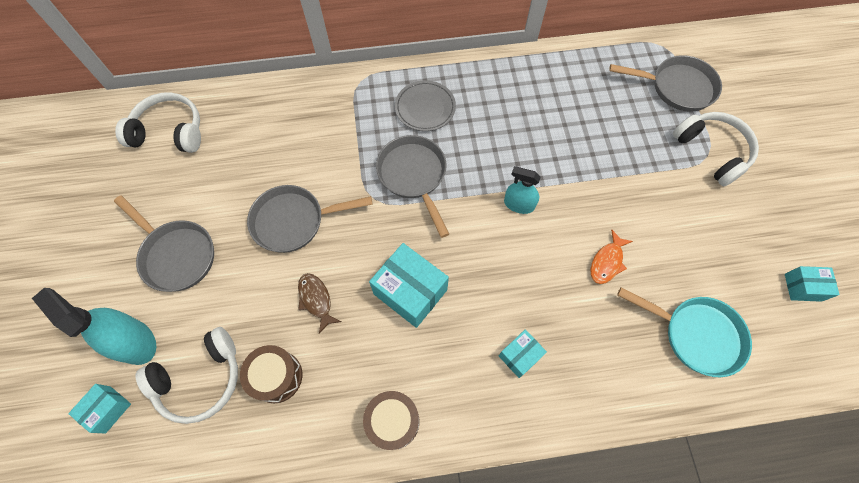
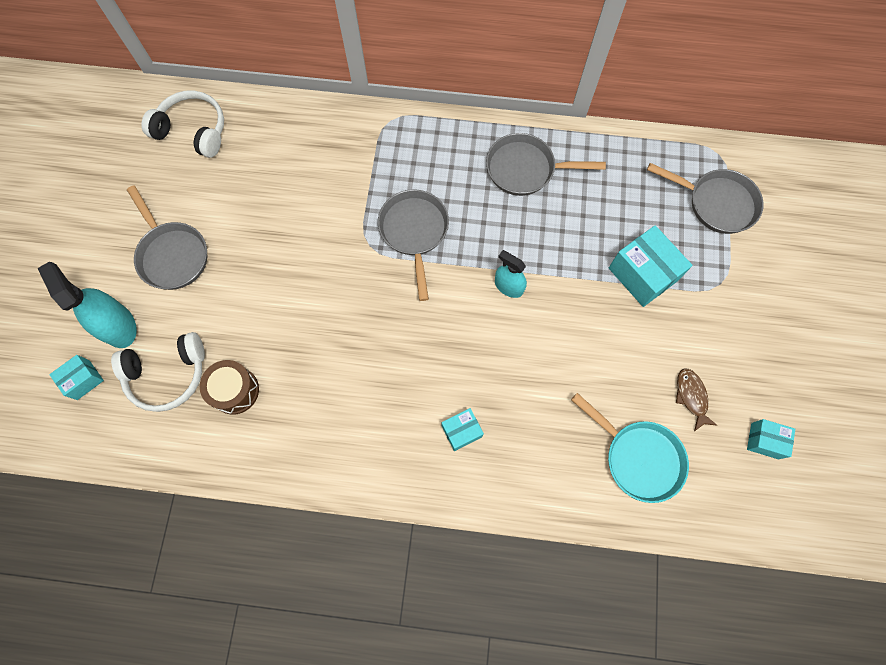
camera: 15 degrees right, 5 degrees up
(294, 221) = (287, 249): grey pan -> grey pan (525, 169)
(316, 300) = (288, 330): brown fish -> brown fish (691, 397)
(393, 421) = (327, 458): brown drum -> none
(410, 292) = (377, 345): turquoise box -> turquoise box (642, 274)
(425, 108) = (446, 164): grey plate -> none
(607, 262) = (576, 365): orange fish -> none
(712, 151) = (726, 280): white headphones -> none

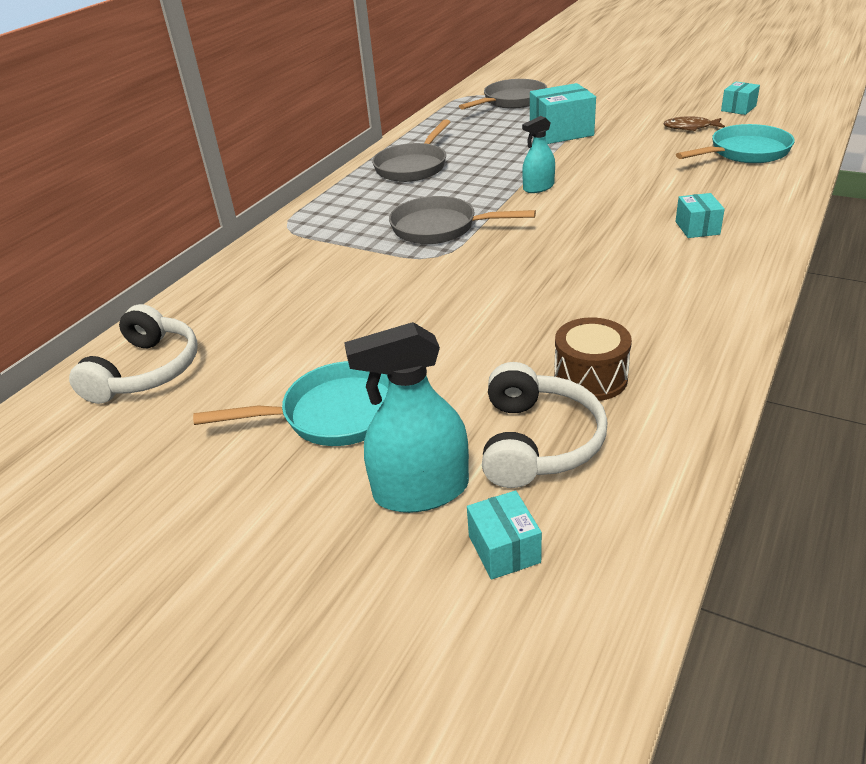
camera: 65 degrees left, 35 degrees down
(172, 255) = (334, 414): grey pan -> turquoise pan
(193, 131) = (146, 371): white headphones -> white headphones turned 150 degrees clockwise

